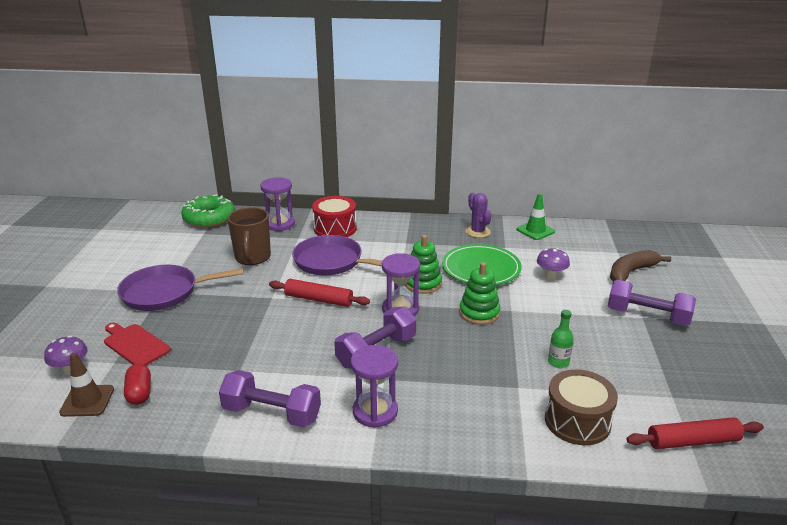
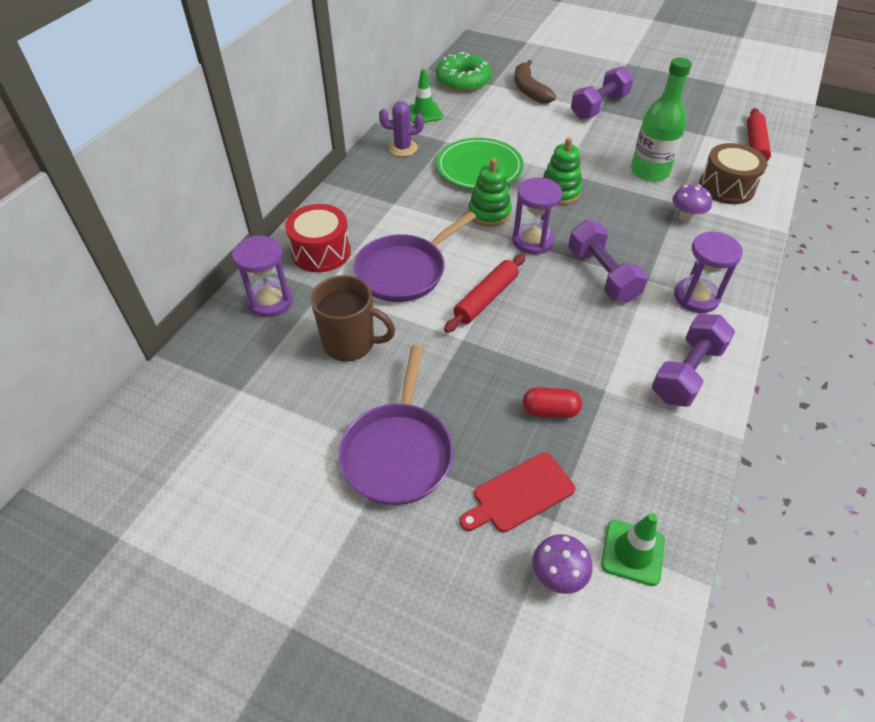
camera: 70 degrees left, 20 degrees up
(87, 401) = (632, 552): brown traffic cone -> green traffic cone
(139, 393) = (628, 492): red capsule -> red capsule (550, 411)
(209, 218) = (193, 377): green donut -> green donut (463, 81)
(551, 276) = (514, 132): purple mushroom -> purple mushroom (686, 217)
(558, 362) = (649, 172): green bottle -> green bottle, size x2.04

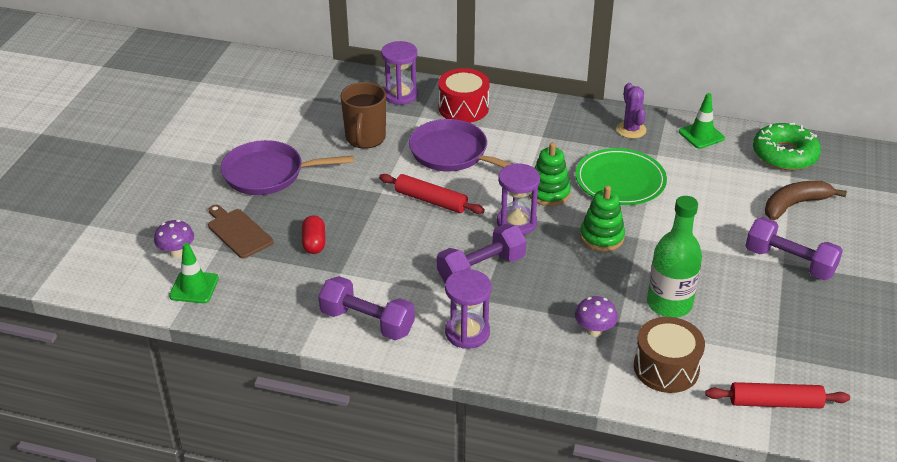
camera: 80 degrees right, 10 degrees down
(520, 494) = (238, 232): red cutting board -> brown cutting board

